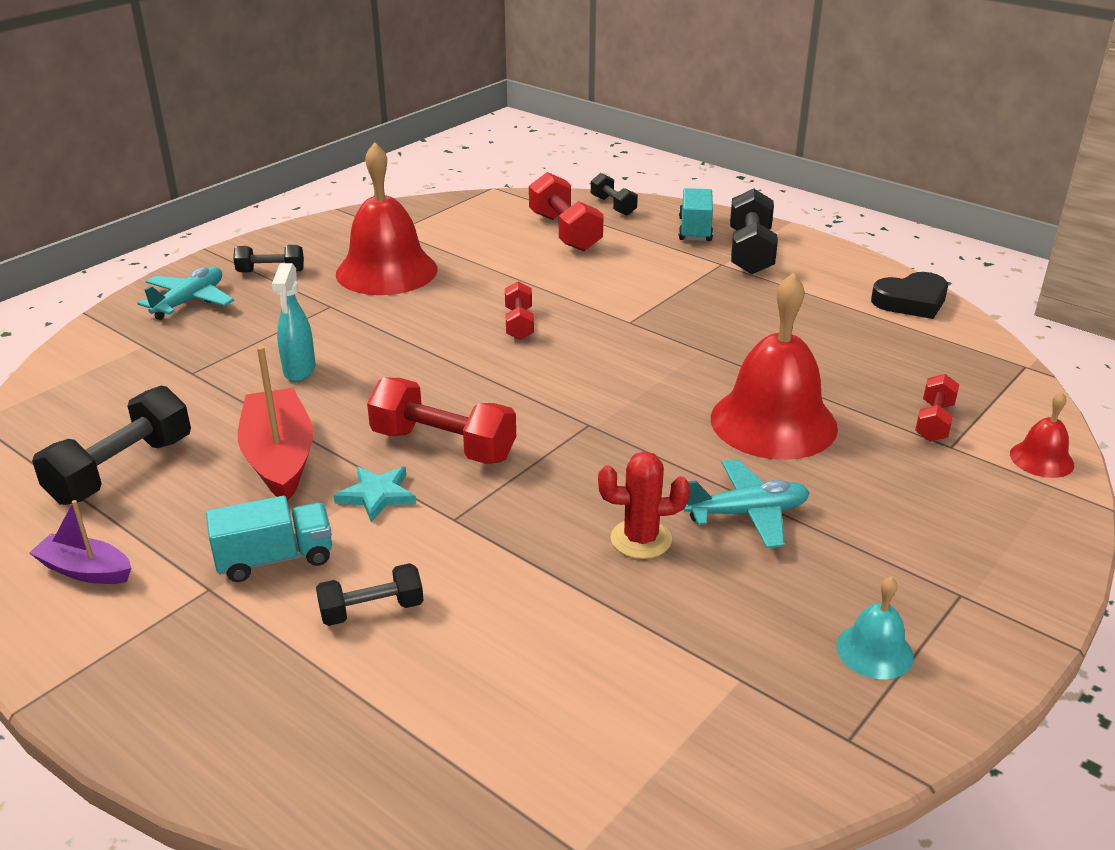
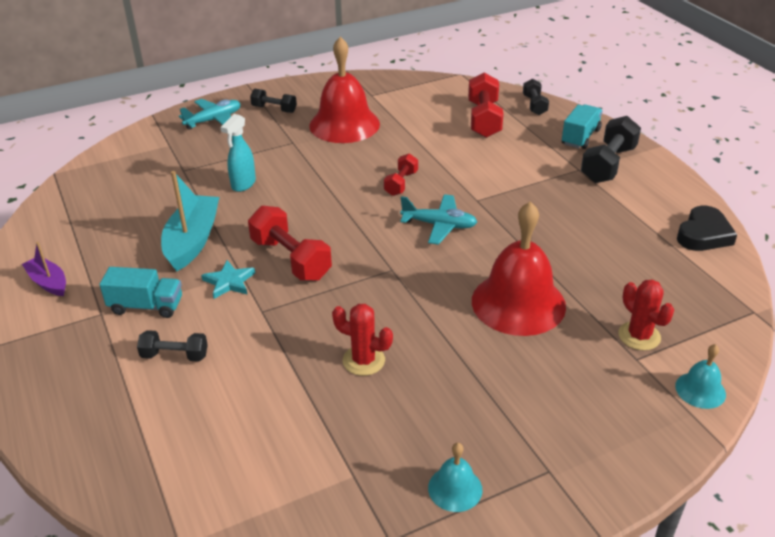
camera: 25 degrees right, 5 degrees up
(122, 470) = (105, 225): black dumbbell -> none
(279, 458) = (192, 241): red boat -> turquoise boat
(747, 513) = (447, 364): turquoise plane -> turquoise plane (439, 225)
(911, 301) = (703, 234): black heart -> black heart turned 60 degrees counterclockwise
(934, 422) = (639, 336): red dumbbell -> red cactus
(1041, 459) = (700, 390): red bell -> turquoise bell

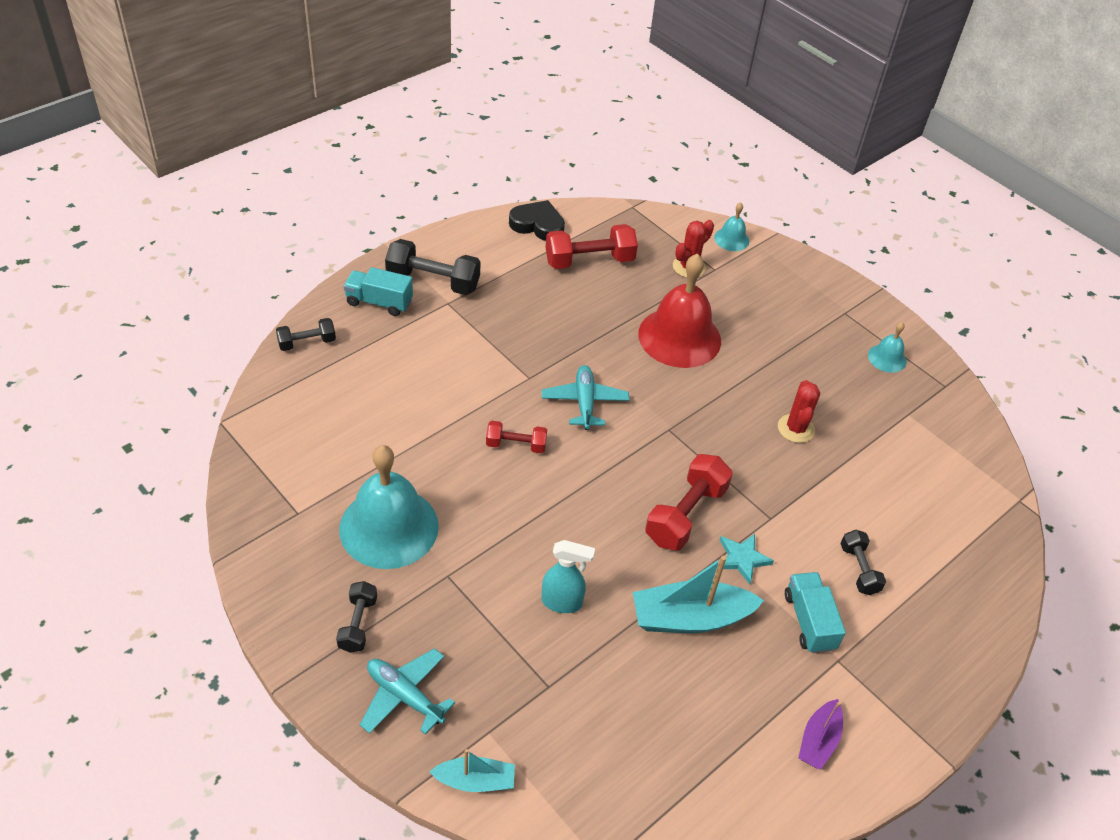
camera: 110 degrees left, 10 degrees up
(142, 137) = (475, 781): none -> turquoise boat
(344, 124) = (389, 527): red bell -> turquoise bell
(484, 119) = (351, 386): red dumbbell -> red dumbbell (589, 261)

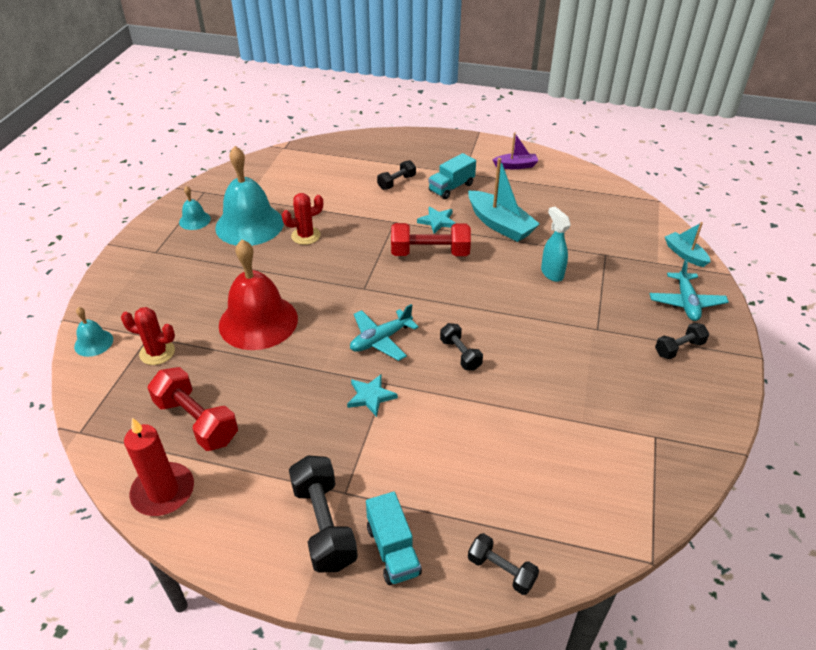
camera: 120 degrees left, 5 degrees down
(389, 527) = (602, 378): turquoise bell -> turquoise bell (249, 225)
(516, 445) = (460, 354): red dumbbell -> black dumbbell
(523, 361) = (370, 396): none -> turquoise star
(537, 225) = (163, 491): black heart -> red candle

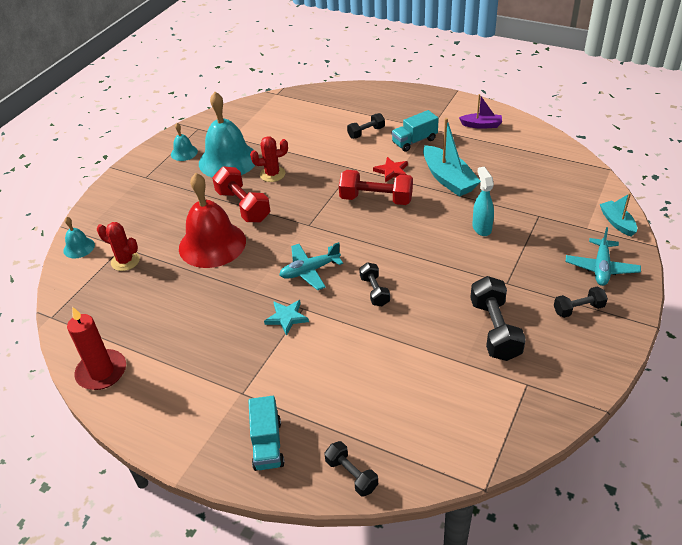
camera: 15 degrees right, 0 degrees up
(197, 421) = (141, 320): red dumbbell -> red dumbbell (243, 206)
(324, 525) = (218, 416): black dumbbell -> black dumbbell (495, 330)
(437, 221) = (392, 171): turquoise star -> red star

